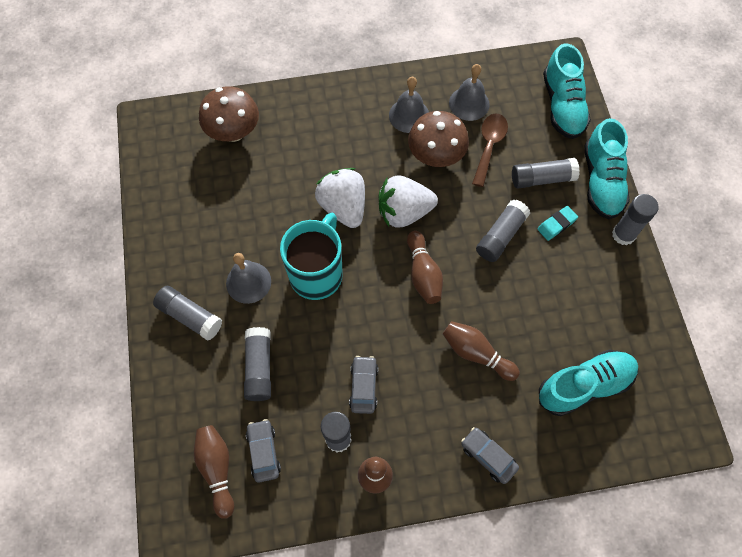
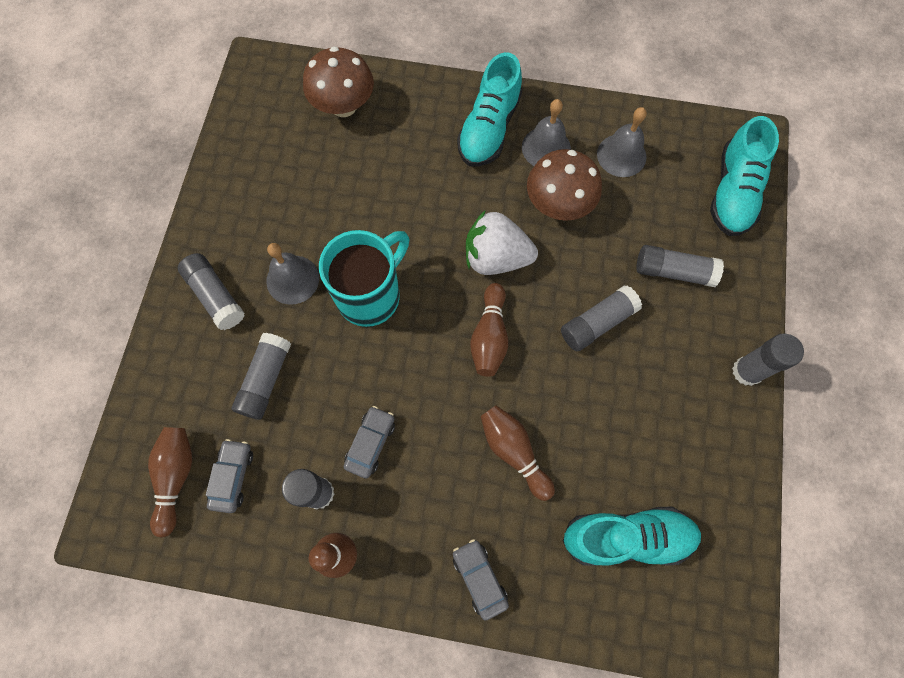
camera: 20 degrees right, 5 degrees up
(343, 207) = (430, 229): white strawberry -> none
(489, 146) = (625, 212): brown spoon -> none
(556, 224) = (669, 332): turquoise eraser -> none
(601, 181) = (745, 298): turquoise shoe -> turquoise shoe (489, 129)

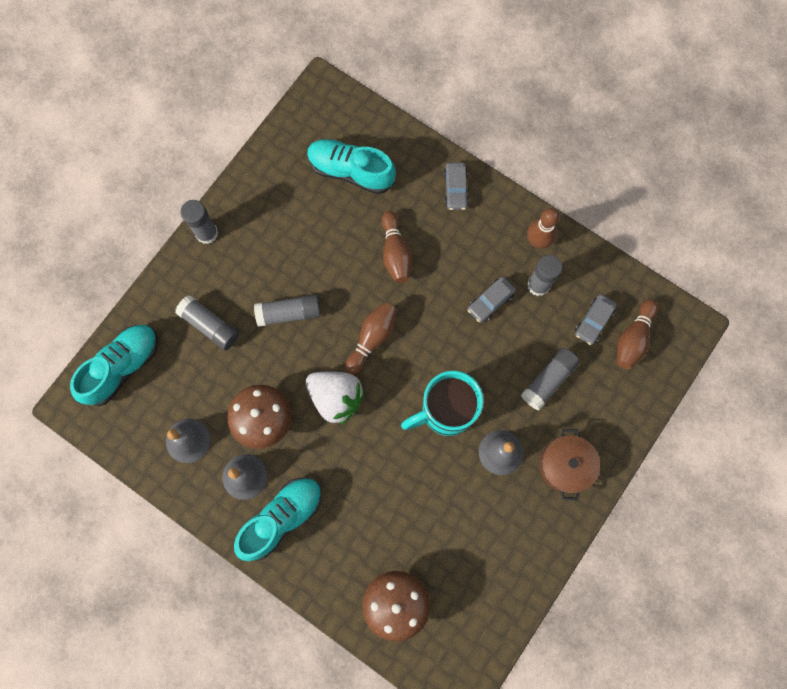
camera: 155 degrees left, 5 degrees up
(216, 296) = (565, 465): grey glue stick -> brown pot

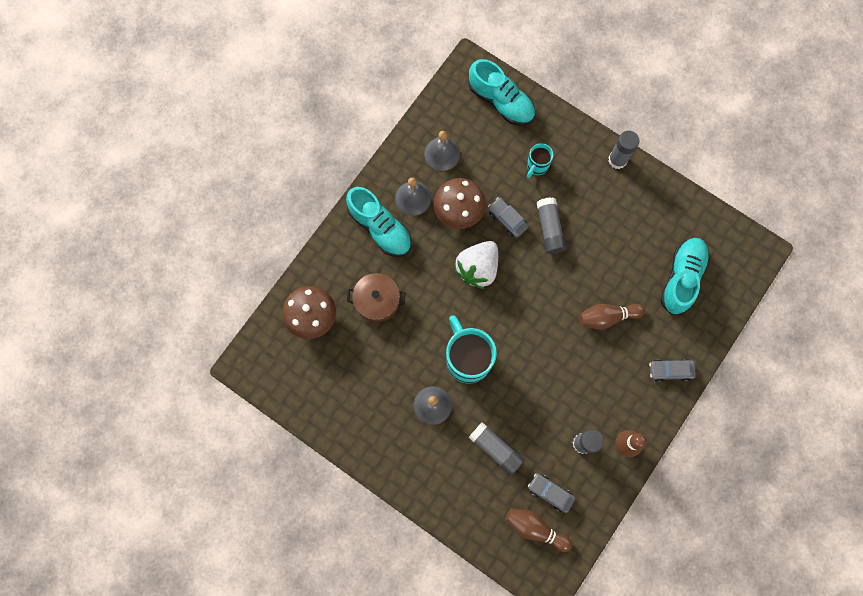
camera: 90 degrees right, 0 degrees up
(210, 325) = (537, 166): grey glue stick -> turquoise mug
(372, 338) = (529, 297): brown bowling pin -> none
(490, 302) = (565, 400): grey car -> grey car (507, 219)
(565, 465) = (421, 460): brown pot -> brown pot (377, 301)

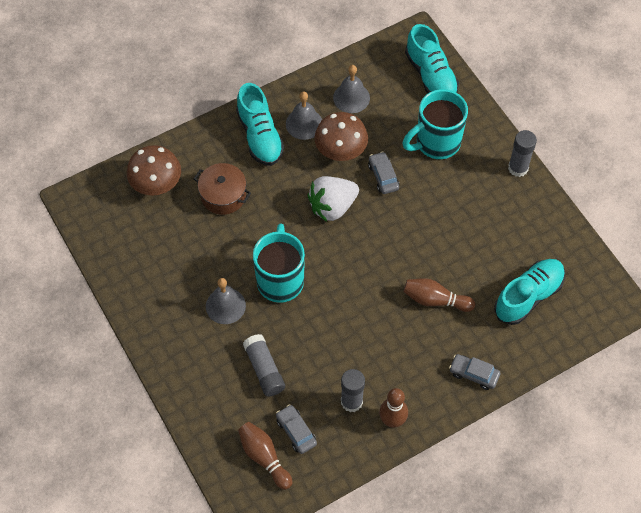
camera: 25 degrees right, 15 degrees down
(537, 166) = (436, 143): turquoise mug -> turquoise mug, size x1.93
(549, 229) = (419, 201): grey glue stick -> none

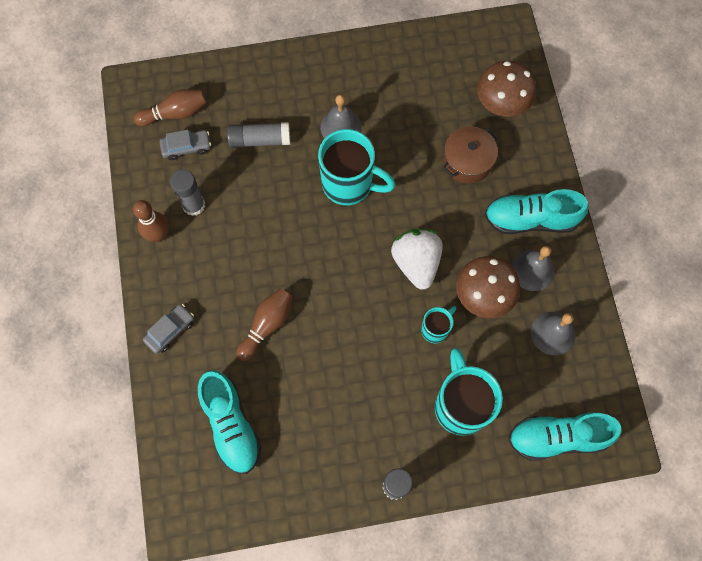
camera: 110 degrees right, 10 degrees up
(383, 176) = (435, 329): grey car -> turquoise mug

